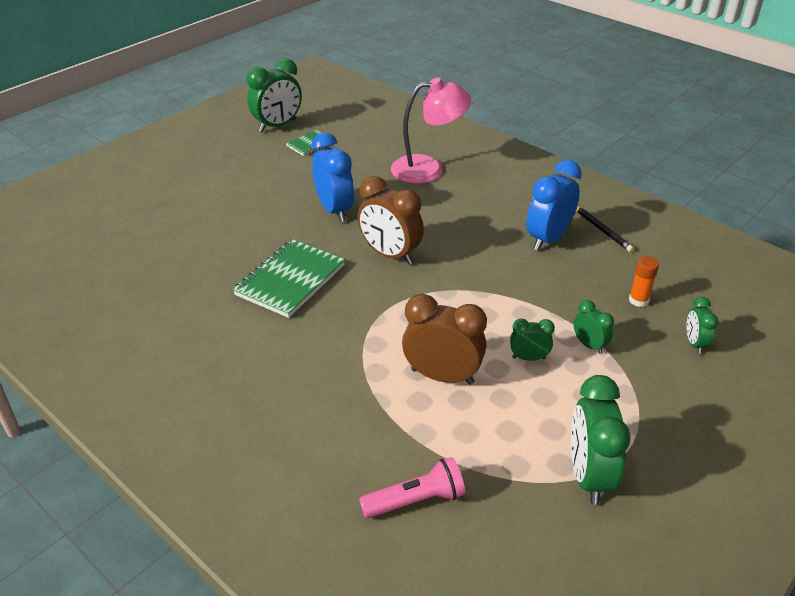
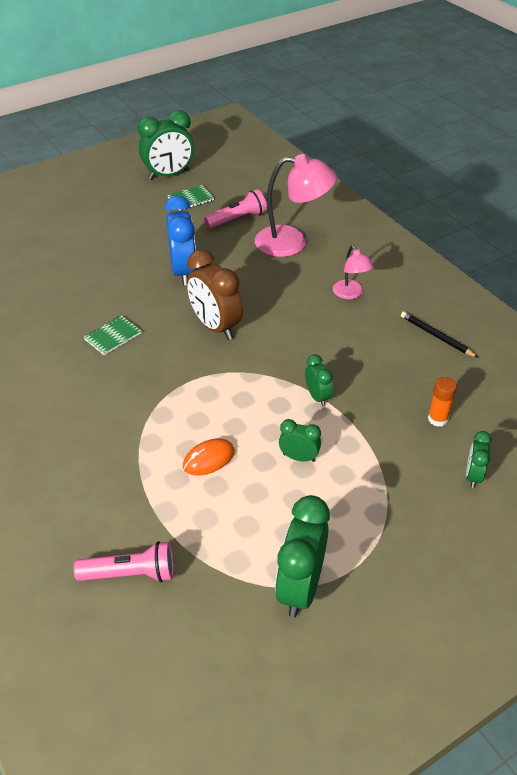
camera: 15 degrees right, 5 degrees up
(290, 280) = (113, 336): green notebook -> green notebook, size x0.52
(365, 156) = (237, 219): none -> pink flashlight
(442, 376) = (208, 459): brown clock -> orange mouse
(505, 205) = (350, 294): none -> pink lamp
(548, 239) = (377, 337): blue clock -> none
(589, 345) = (364, 456): green clock -> green clock (317, 397)
(601, 230) = (436, 336): black pencil -> black pencil turned 150 degrees clockwise

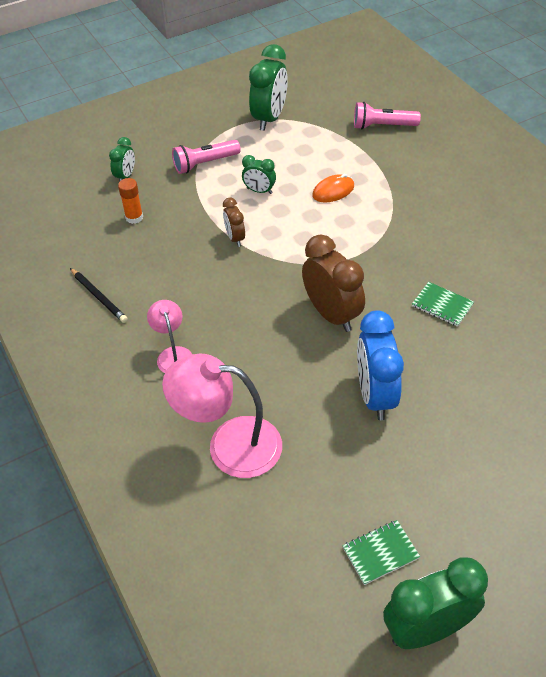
camera: 175 degrees left, 5 degrees up
(113, 336) = (442, 305): green notebook -> green notebook turned 75 degrees clockwise
(237, 219) = (305, 498): pink flashlight -> pink flashlight (205, 163)
(317, 397) = (235, 238): green clock -> brown clock

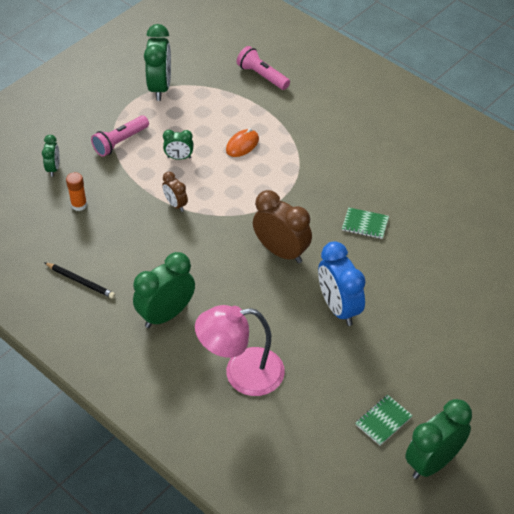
camera: 20 degrees left, 0 degrees up
(173, 354) = (166, 314): pink lamp -> green clock
(382, 126) = (262, 76): pink flashlight -> pink flashlight turned 60 degrees clockwise

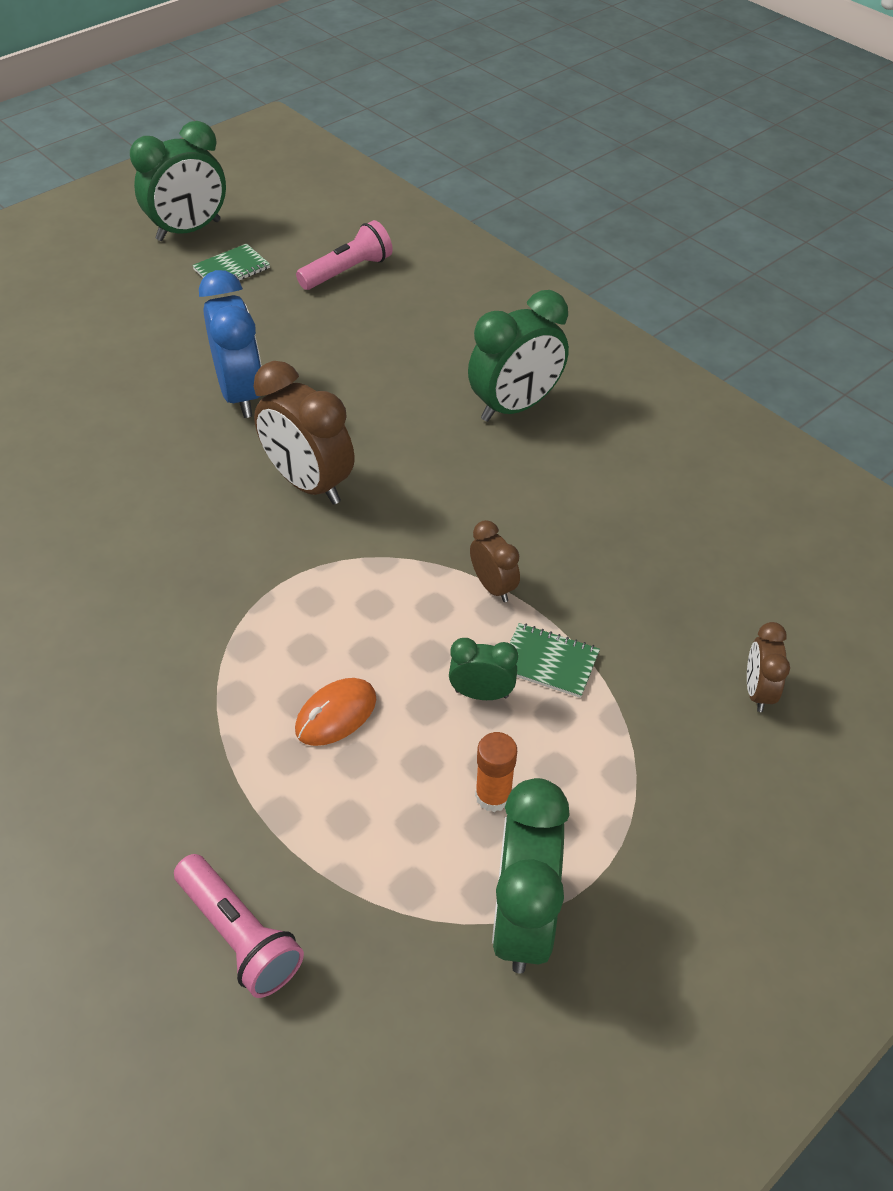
camera: 175 degrees left, 0 degrees up
(53, 168) = (757, 691): green clock -> brown clock
(79, 205) = (686, 602): orange glue stick -> orange glue stick (493, 795)
(80, 281) = (660, 464): black pencil -> none
(120, 142) = (616, 748): pink flashlight -> pink flashlight (347, 271)
(242, 373) = (408, 329): pink lamp -> none
(365, 224) = (141, 518): green notebook -> green notebook (549, 662)

